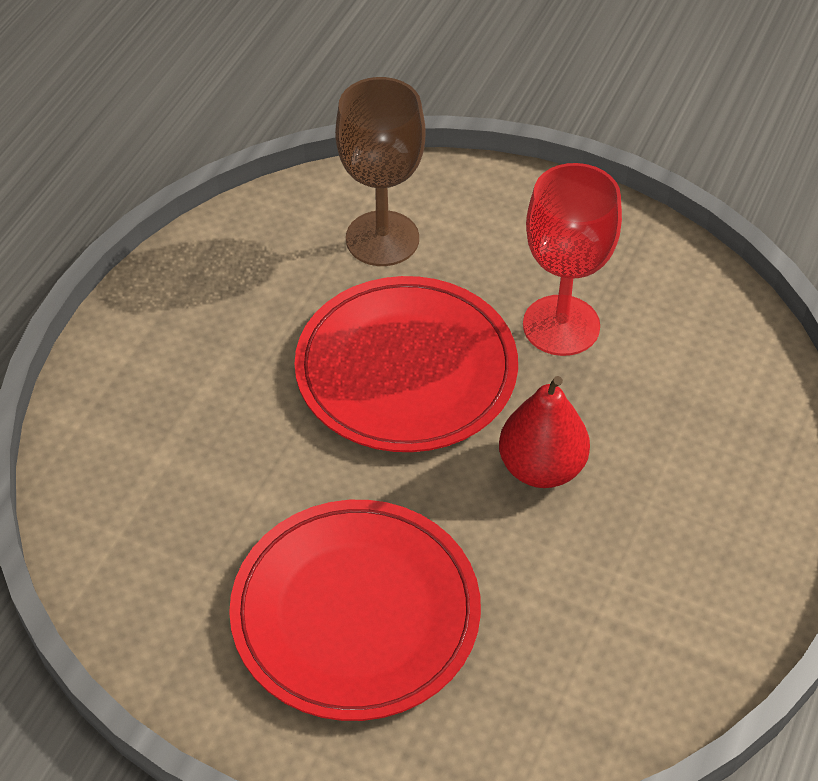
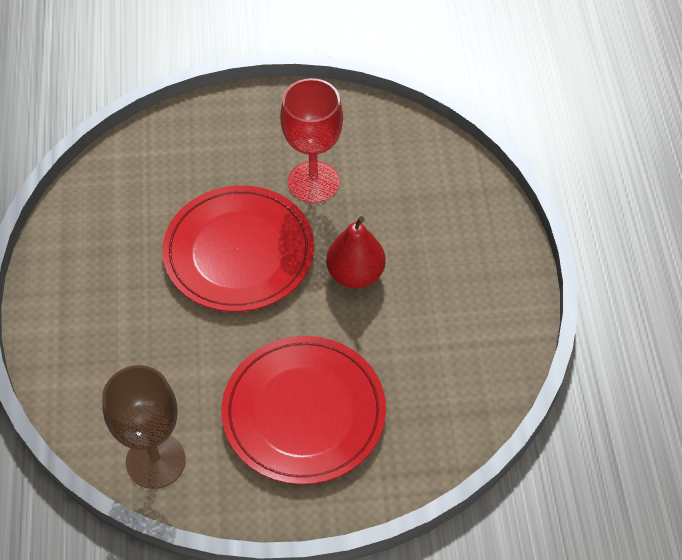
camera: 30 degrees left, 5 degrees up
(382, 239) = (170, 175): brown goblet -> brown goblet (155, 461)

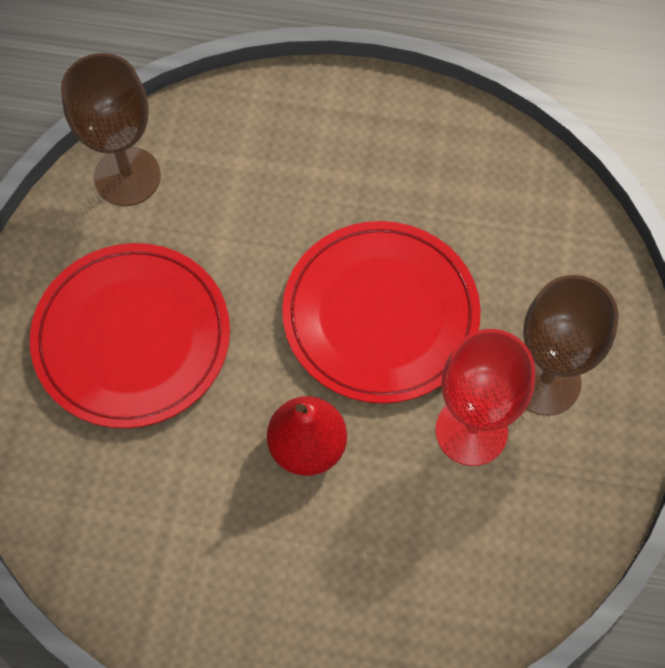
camera: 105 degrees right, 10 degrees up
(264, 148) = (545, 381): none -> brown goblet

